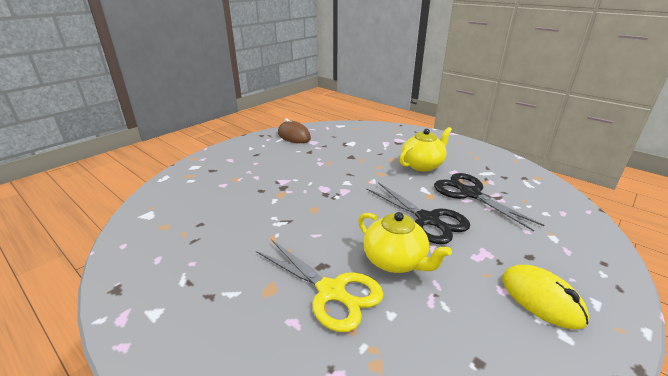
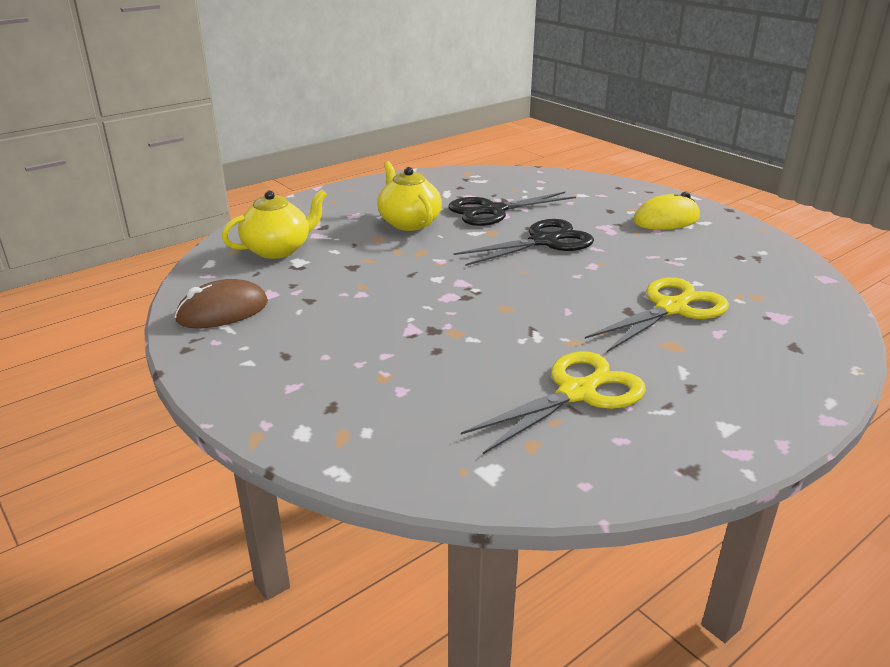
camera: 80 degrees left, 0 degrees up
(210, 241) = (577, 393): none -> yellow scissors
(395, 261) = (619, 269): yellow teapot -> yellow teapot (278, 249)

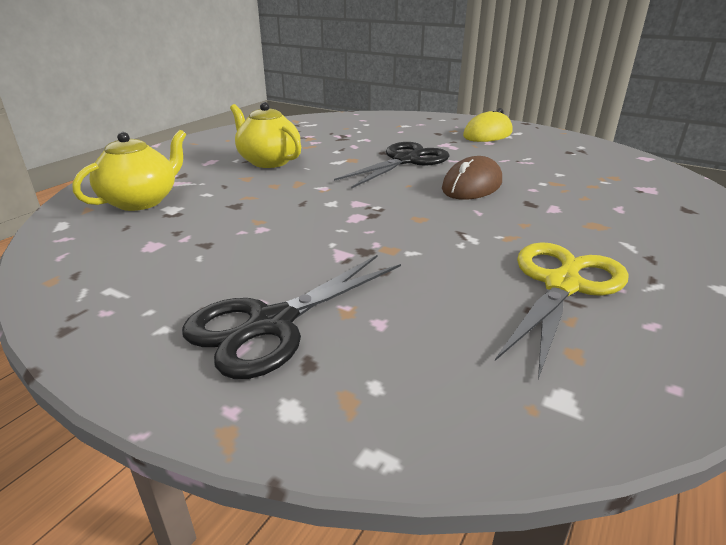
camera: 20 degrees left, 0 degrees up
(222, 311) = (100, 274): brown mouse -> brown mouse (472, 186)
(493, 211) = (340, 144): black scissors -> black scissors (272, 324)
(671, 308) = (562, 196): yellow scissors -> none

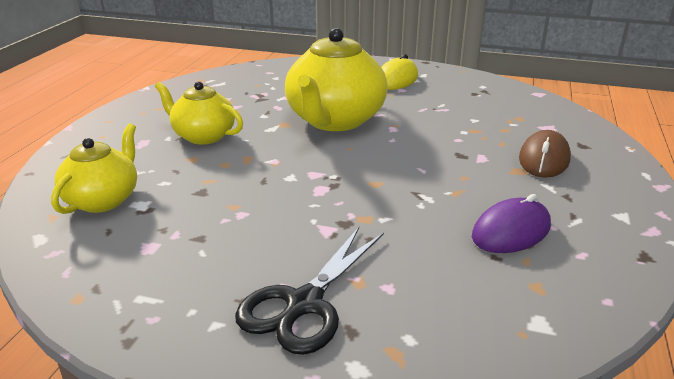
camera: 15 degrees left, 0 degrees up
(405, 161) = (335, 120): black scissors -> yellow teapot
(472, 186) = (406, 142): brown mouse -> brown mouse (544, 159)
(562, 285) = (511, 231): yellow scissors -> purple mouse

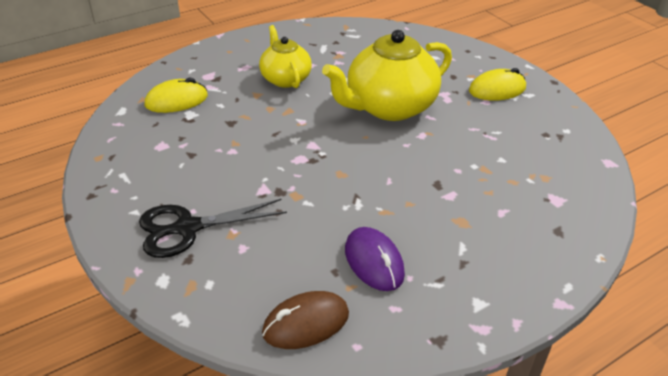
camera: 40 degrees right, 10 degrees up
(103, 199) = (176, 100): yellow teapot -> yellow mouse
(511, 231) = (374, 262): purple mouse -> purple mouse turned 60 degrees clockwise
(544, 159) = (499, 224): brown mouse -> brown mouse (306, 323)

